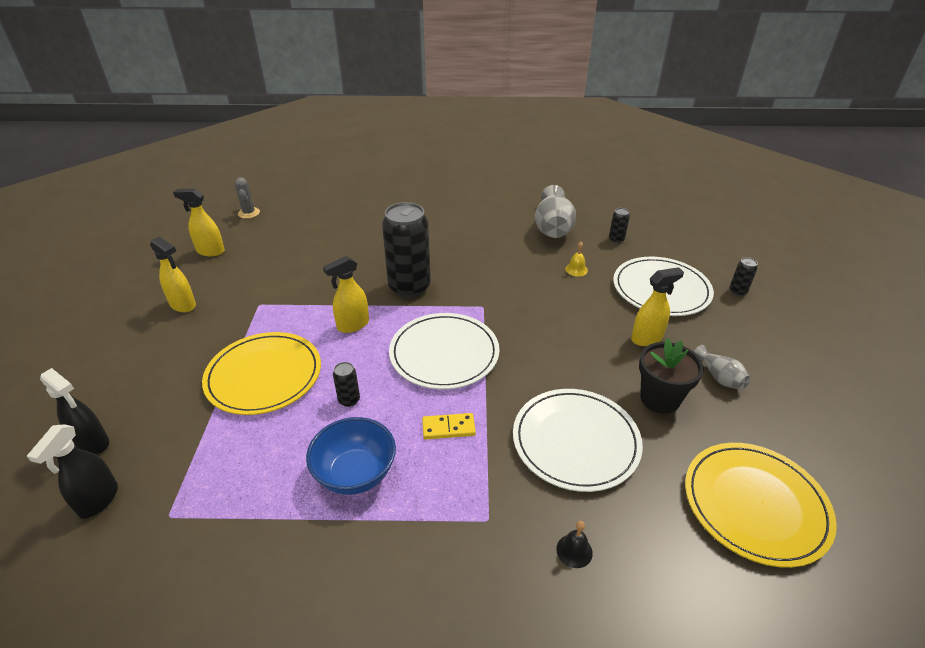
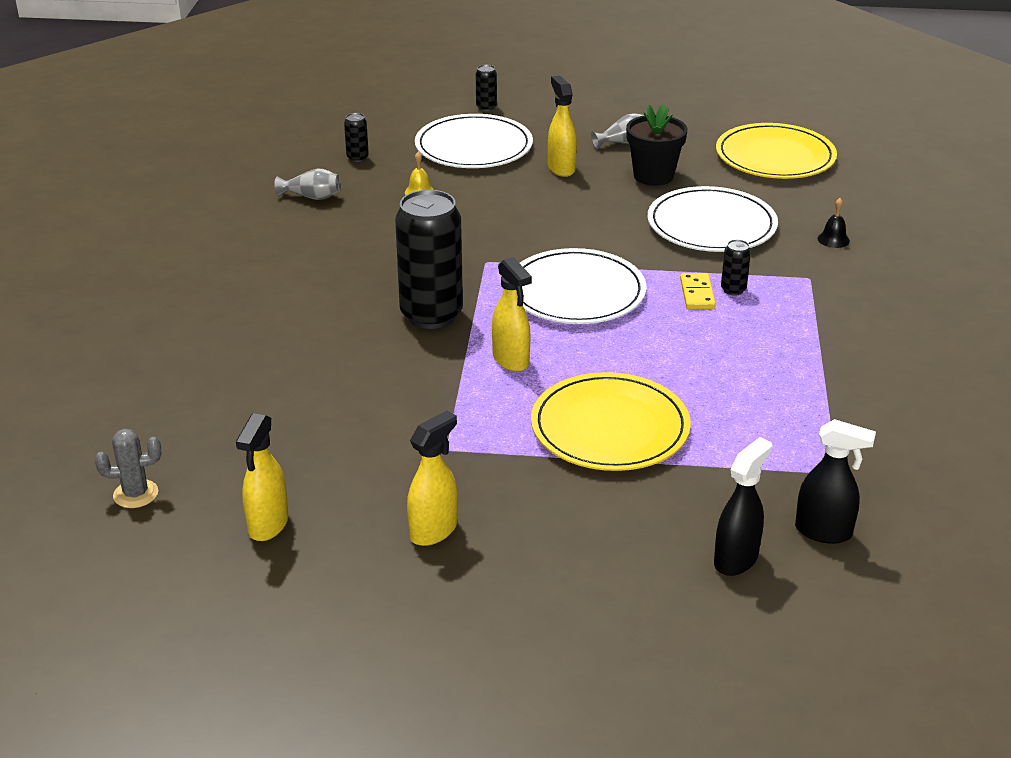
camera: 85 degrees left, 5 degrees down
(349, 400) = (655, 358): black can -> black can (733, 290)
(355, 473) = (764, 351): blue bowl -> none
(553, 228) = (312, 197): grey vase -> grey vase, size x0.53

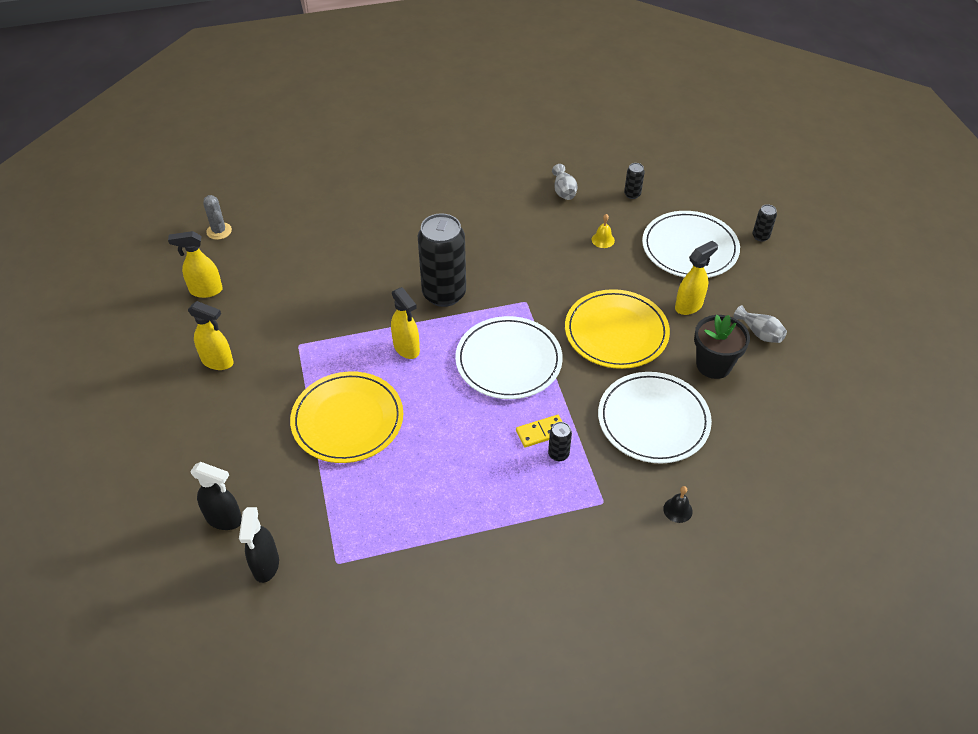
camera: 70 degrees right, 15 degrees up
(511, 360) = (406, 348): yellow spray bottle -> yellow spray bottle turned 75 degrees counterclockwise
(775, 157) = (805, 441): yellow plate -> yellow plate (616, 332)

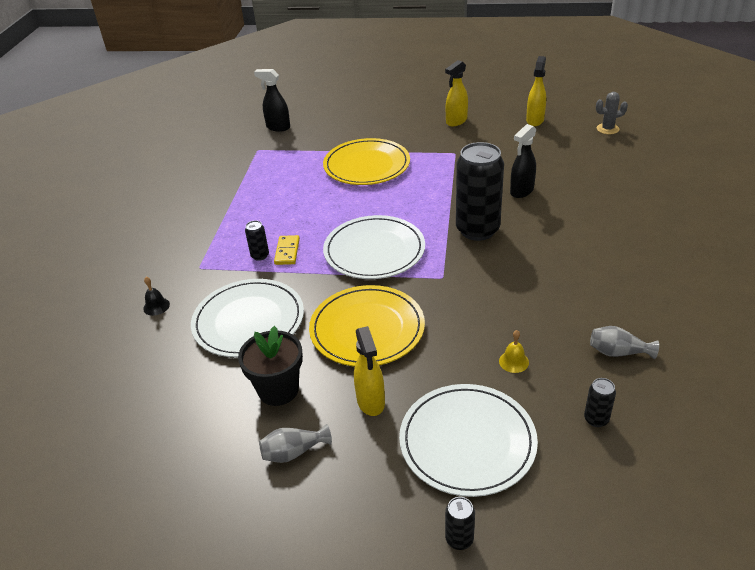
camera: 115 degrees right, 10 degrees down
(224, 519) = (321, 117): black spray bottle -> black spray bottle (521, 191)
(406, 348) = (421, 200): yellow spray bottle -> none

